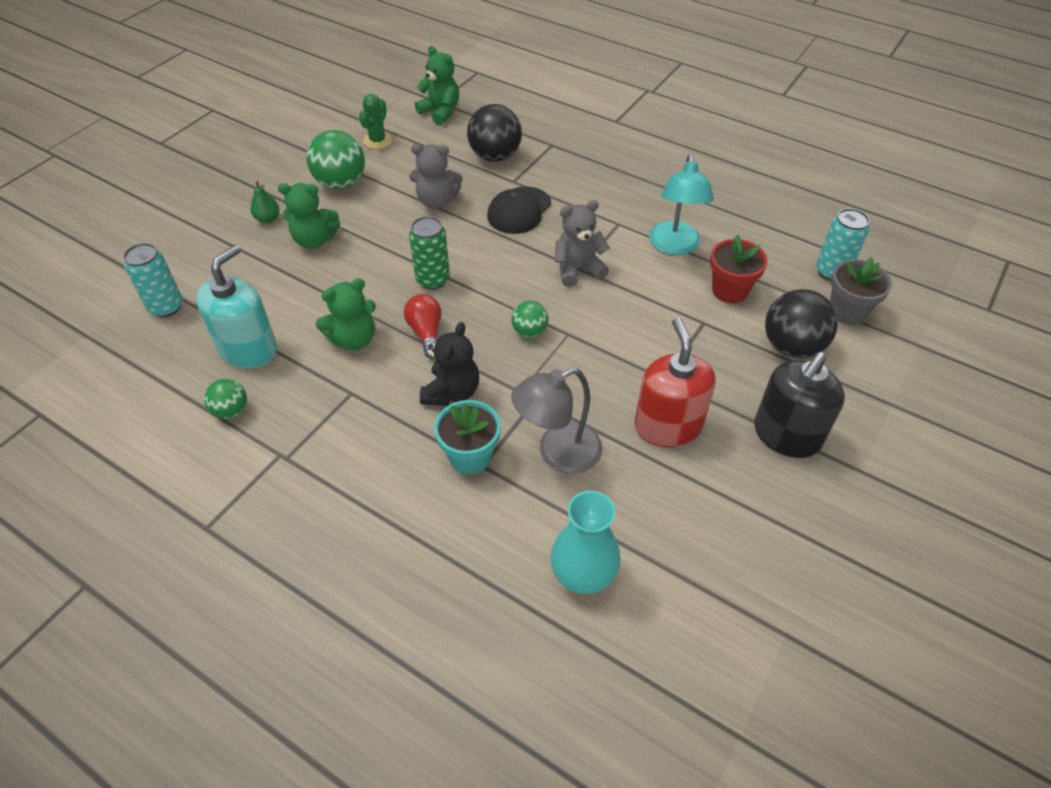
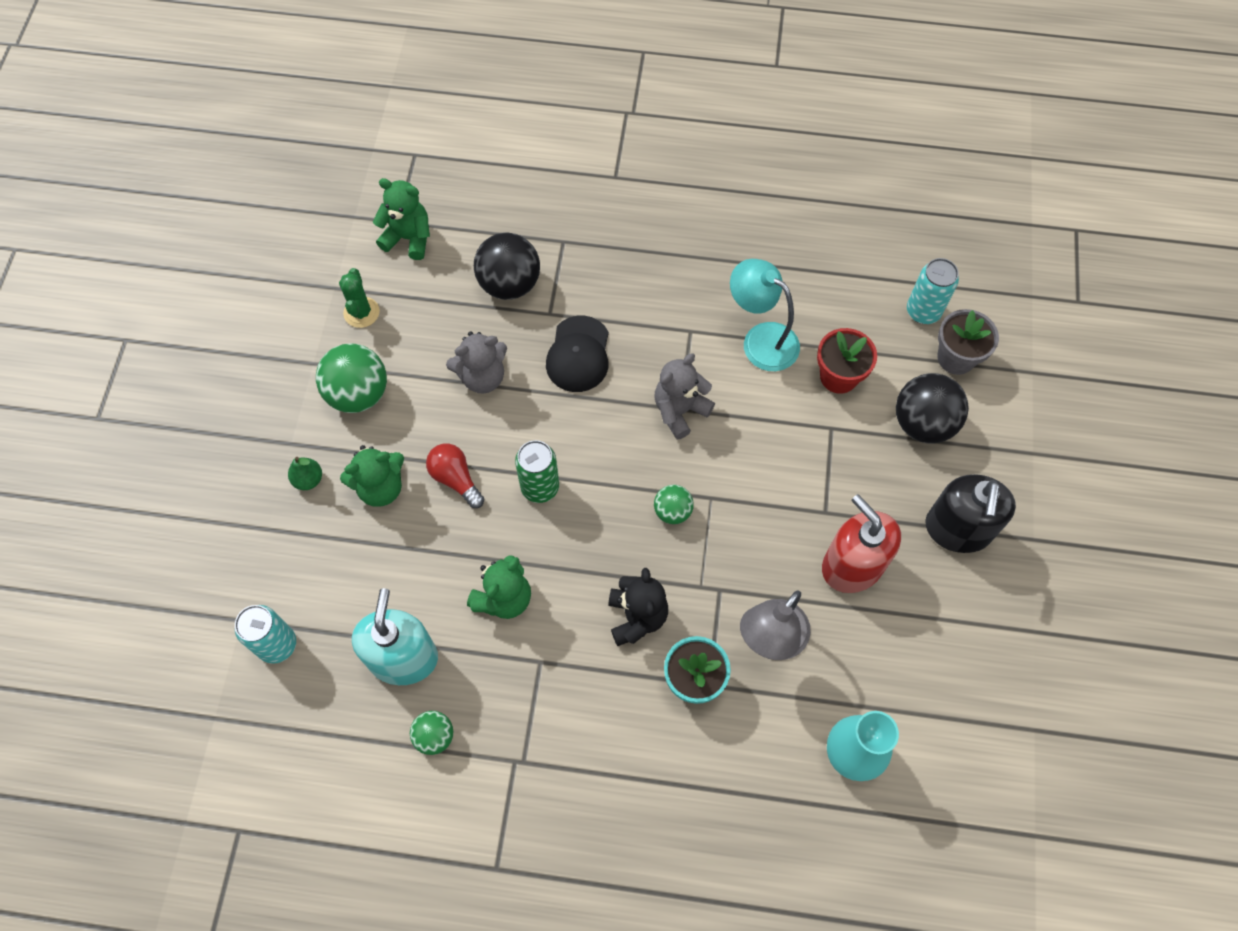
camera: 25 degrees left, 15 degrees up
(426, 333) = (572, 557): red light bulb -> red light bulb (455, 479)
(674, 246) = (761, 339): turquoise lamp -> turquoise lamp turned 150 degrees clockwise

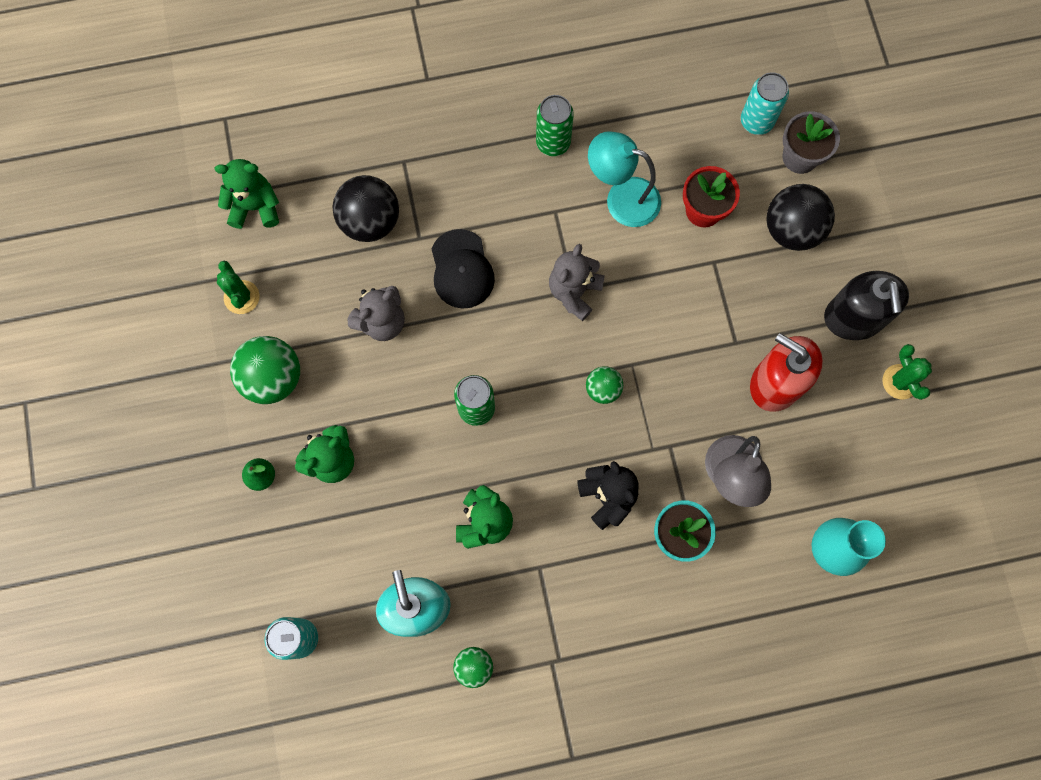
camera: 20 degrees left, 10 degrees up
(455, 479) = (397, 428): red light bulb -> none
(713, 269) = (553, 143): none -> green can
(985, 609) = (900, 382): none -> green cactus

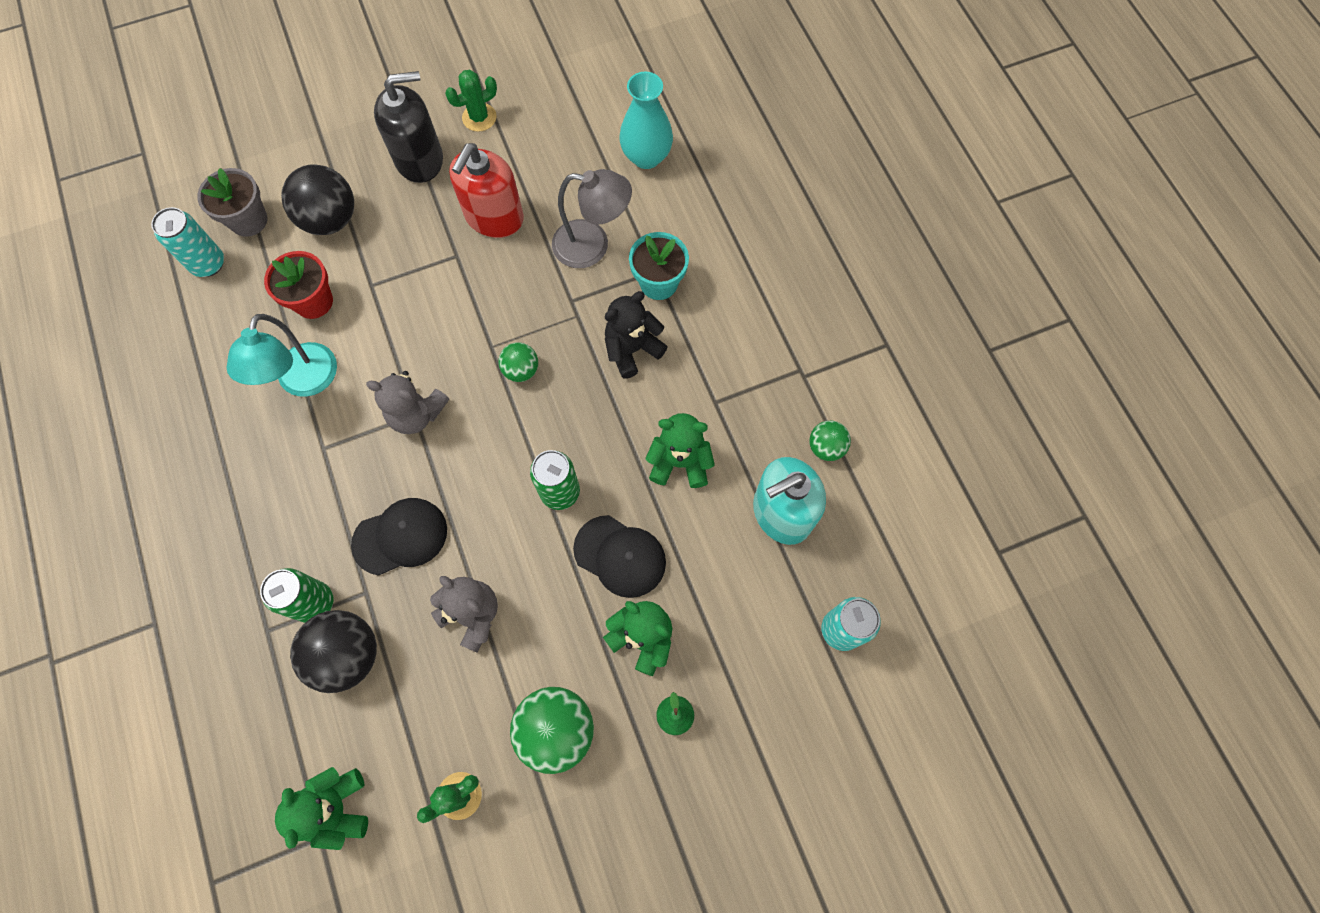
camera: 100 degrees left, 5 degrees down
(407, 452) = (620, 556): none -> black cap
(553, 143) = (238, 463): green can -> green can (315, 603)

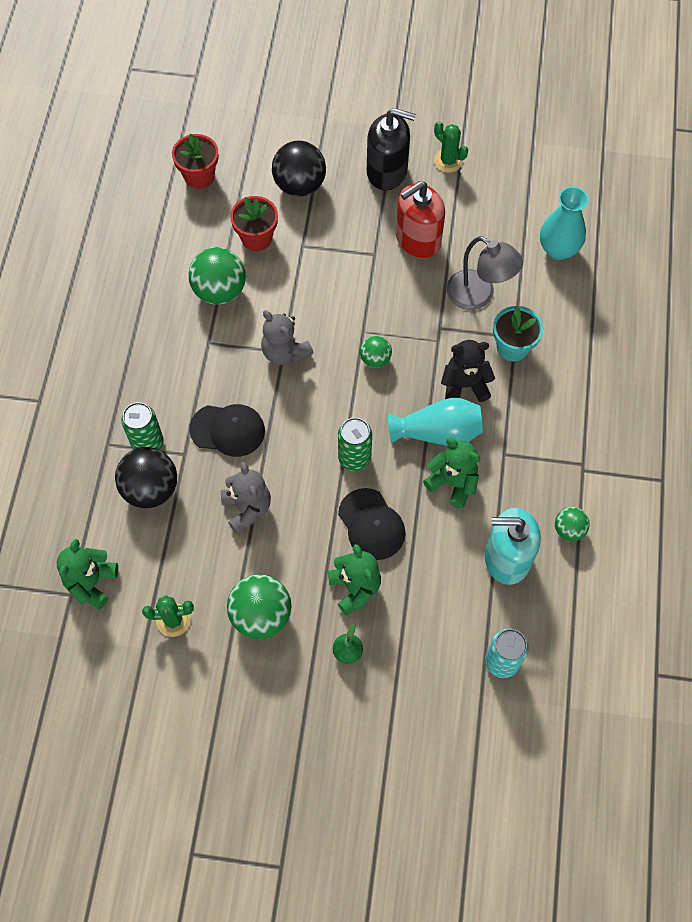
camera: 30 degrees right, 5 degrees down
(208, 264) = (199, 176): turquoise can -> red flower pot
(249, 220) = (243, 159): grey flower pot -> none
(303, 382) = (220, 291): turquoise lamp -> green ball
(479, 117) = (448, 161): green cactus -> green cactus turned 45 degrees clockwise
(633, 415) = (438, 432): none -> turquoise vase

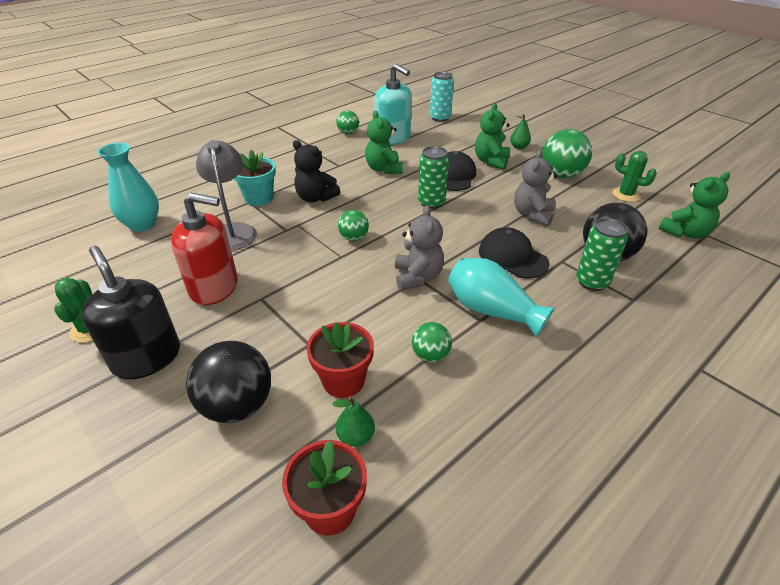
camera: 140 degrees left, 25 degrees down
(219, 214) = (356, 436): none -> green pear
(220, 291) = (430, 355): green ball -> green ball, size x0.56
(438, 432) = (363, 188): turquoise vase -> turquoise vase (491, 310)

